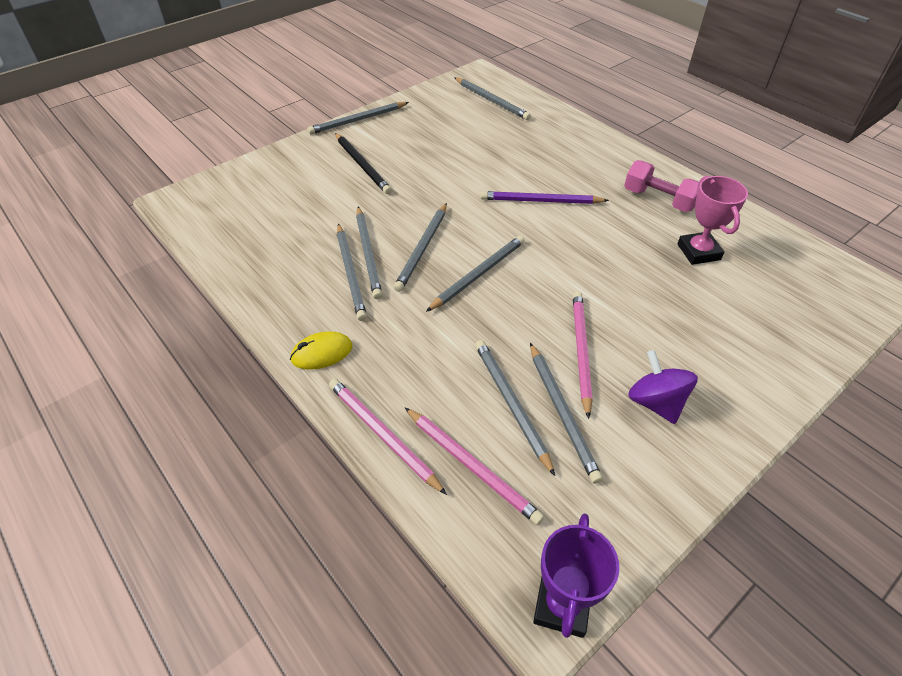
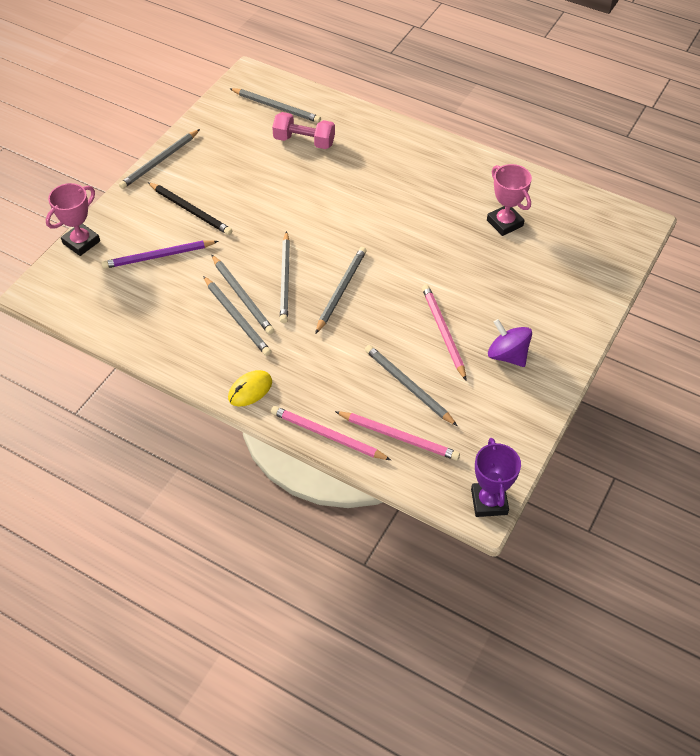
camera: 20 degrees left, 5 degrees up
(244, 168) = (81, 242): none -> pink trophy
(540, 201) = (364, 207): purple pencil -> purple pencil (158, 256)
(562, 412) = (446, 381): grey pencil -> none
(658, 200) = (460, 181): pink dumbbell -> pink dumbbell (304, 141)

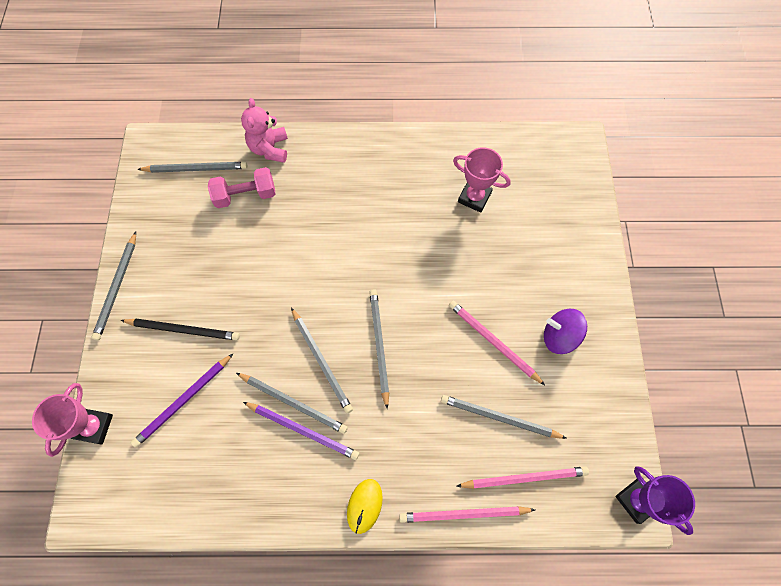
camera: 30 degrees left, 15 degrees up
(237, 318) = (303, 430): grey pencil -> purple pencil
(347, 117) = (269, 148): none -> pink teddy bear

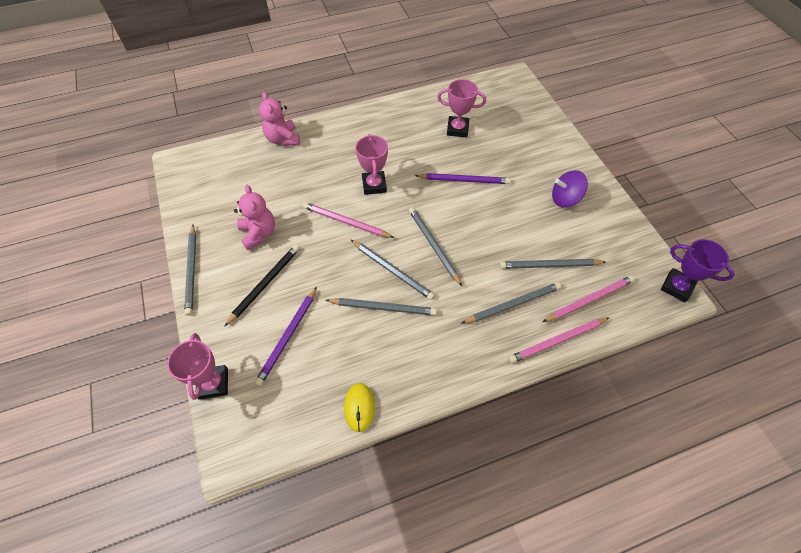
camera: 20 degrees left, 10 degrees down
(183, 330) = (265, 284): black pencil -> black pencil turned 45 degrees counterclockwise
(196, 169) = (226, 168): grey pencil -> grey pencil (513, 304)
(199, 264) = (259, 233): none -> pink teddy bear
(245, 195) = (277, 175): pink dumbbell -> none
(303, 430) = (400, 325): purple pencil -> purple pencil (464, 180)
(346, 243) = (374, 185): none -> pink trophy
(364, 506) = (477, 362): yellow mouse -> yellow mouse (359, 407)
(493, 342) = (519, 217): pink pencil -> pink pencil (346, 222)

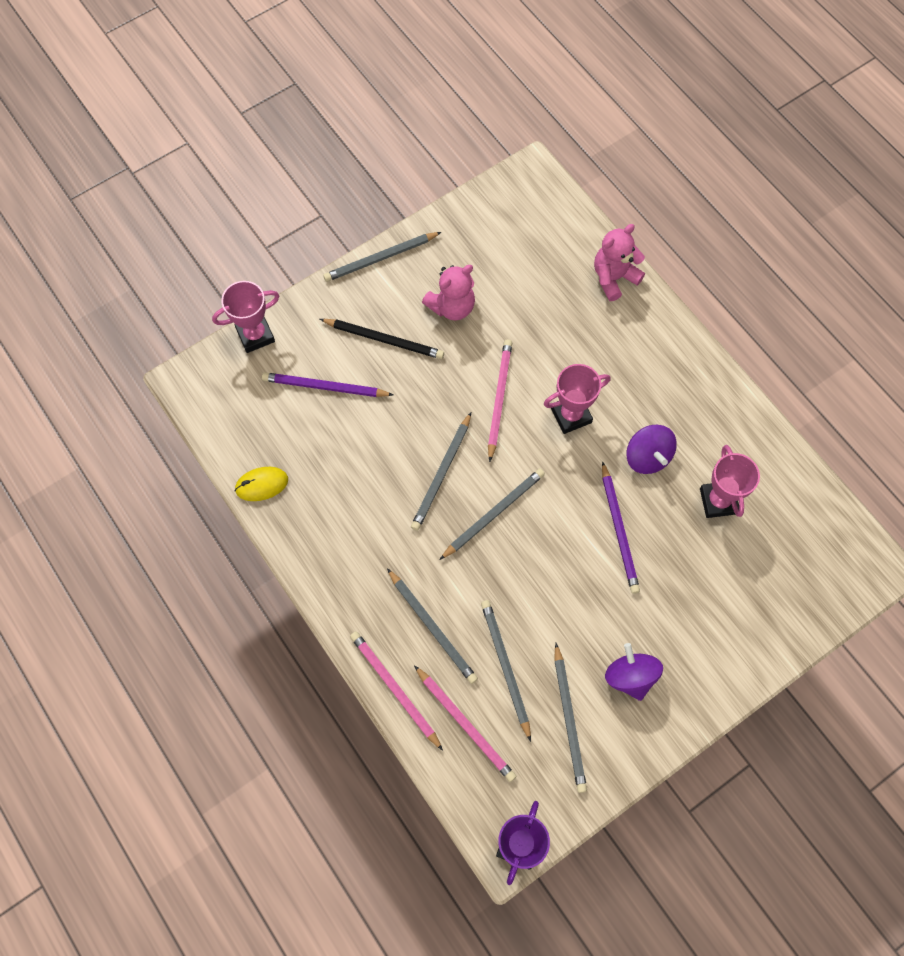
camera: 75 degrees right, 10 degrees up
(383, 307) = (387, 477): grey pencil -> grey pencil (569, 720)
(418, 154) = (647, 457): none -> purple spinning top

